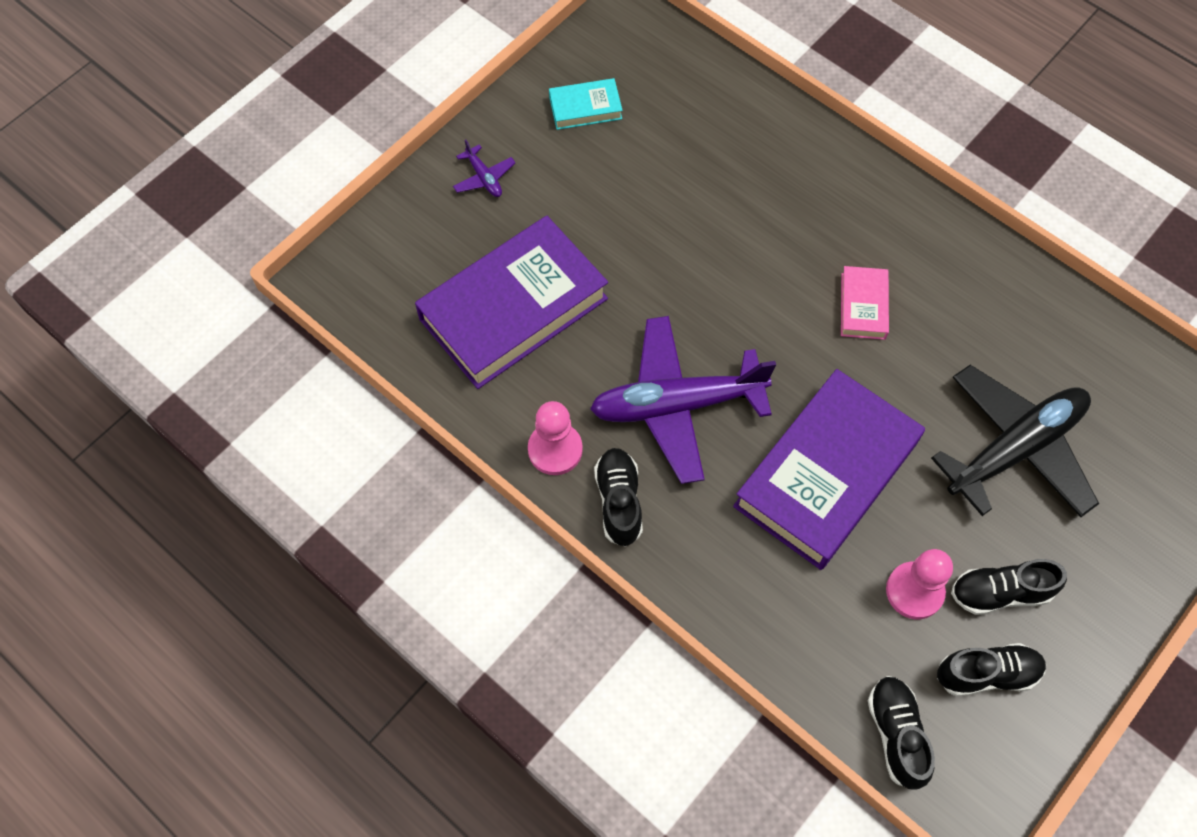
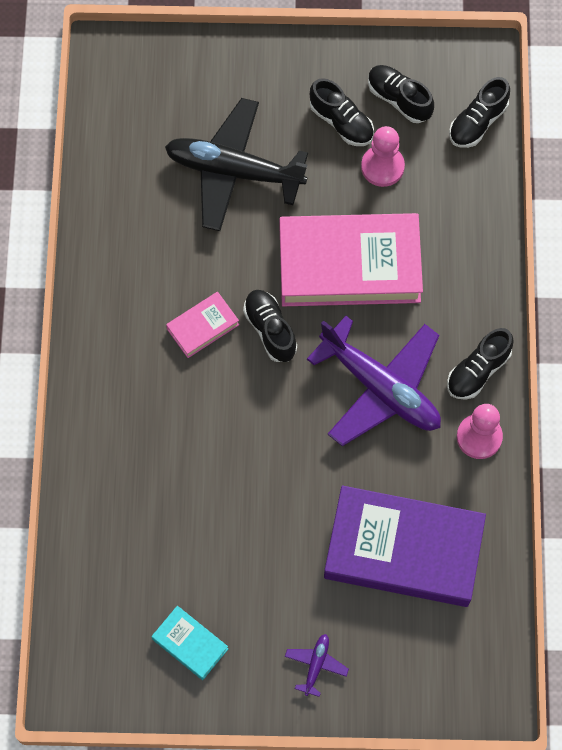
camera: 130 degrees left, 5 degrees up
(814, 357) = (270, 330): none -> black shoe
(826, 474) = (349, 265): purple book -> pink book

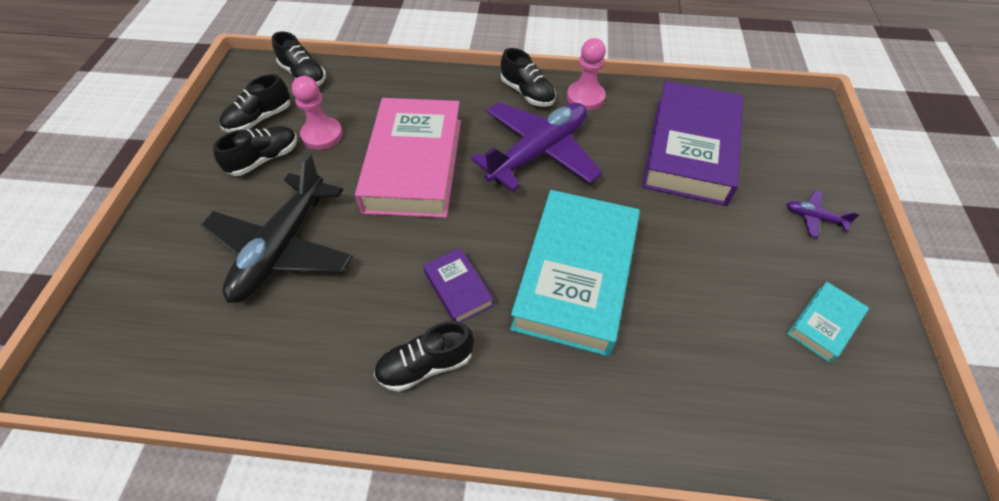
camera: 85 degrees left, 15 degrees down
(203, 327) = (458, 289): pink book -> purple book
(224, 427) = (575, 276): none -> turquoise book
(270, 330) = (470, 229): black shoe -> black shoe (426, 365)

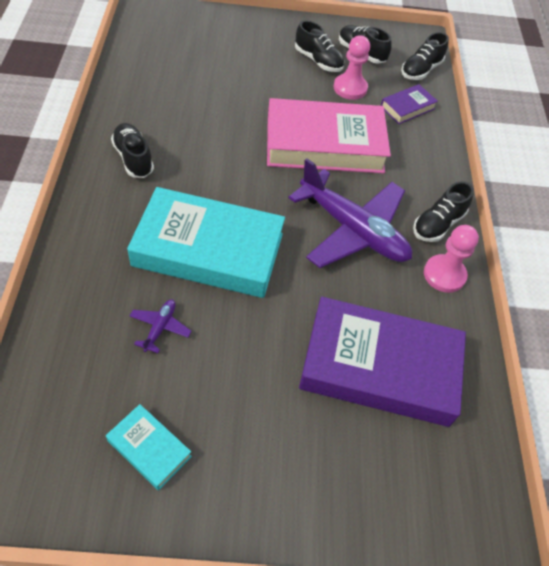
camera: 80 degrees right, 0 degrees up
(282, 248) = (233, 80): black plane -> none
(458, 289) = (197, 174): purple book -> purple book (407, 107)
(814, 218) = (288, 480): purple plane -> purple plane (160, 328)

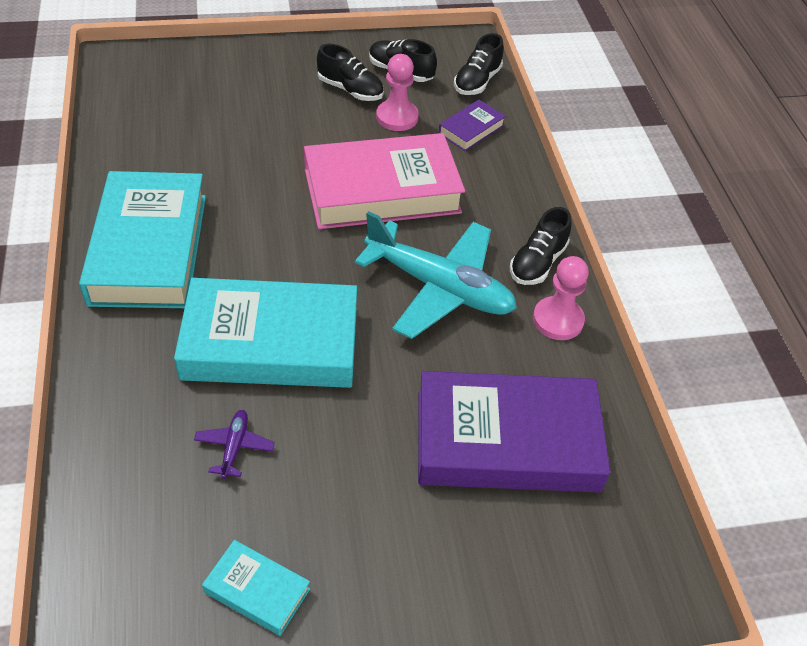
camera: 10 degrees left, 5 degrees down
(133, 158) = (149, 248): black shoe -> turquoise book
(352, 230) = (439, 288): purple plane -> turquoise plane

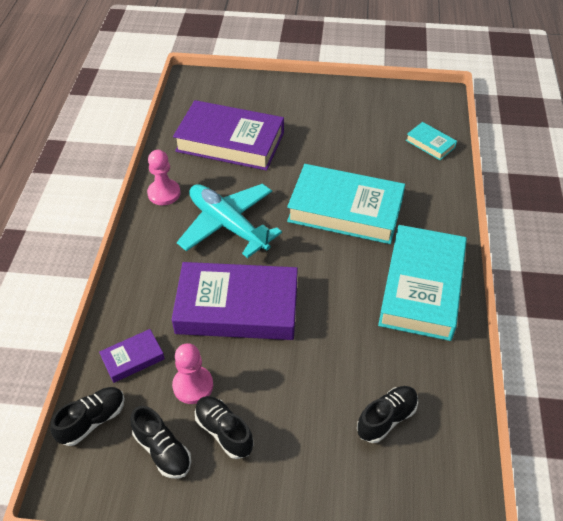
camera: 160 degrees left, 0 degrees up
(234, 447) = (373, 162): purple plane -> none
(257, 590) = (369, 110): turquoise book -> turquoise book (430, 144)
(382, 191) = (237, 307): pink book -> purple book
(537, 263) = (153, 230): black shoe -> black shoe (386, 419)

